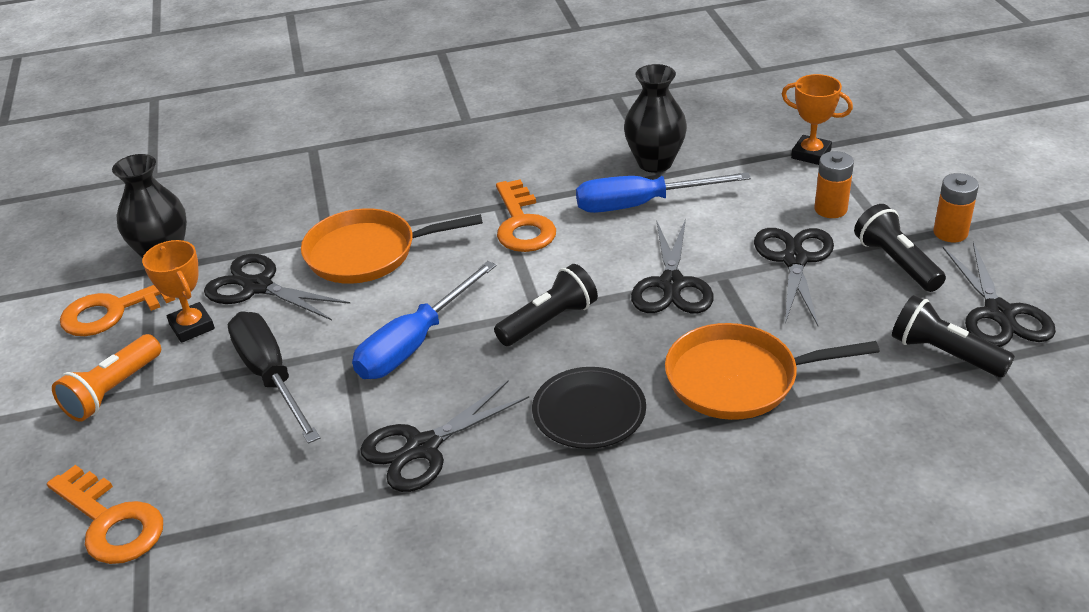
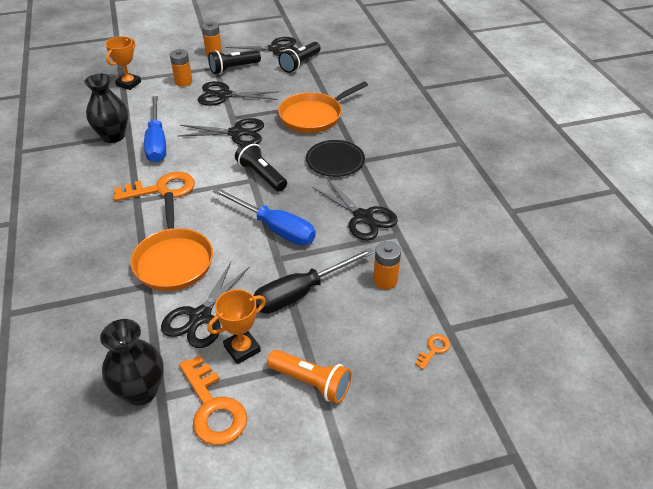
camera: 95 degrees left, 5 degrees up
(111, 522) = (433, 349): orange key -> orange key, size x0.47
(266, 471) = (385, 280): none -> orange battery
(738, 379) = (313, 116): orange pan -> orange pan turned 60 degrees clockwise

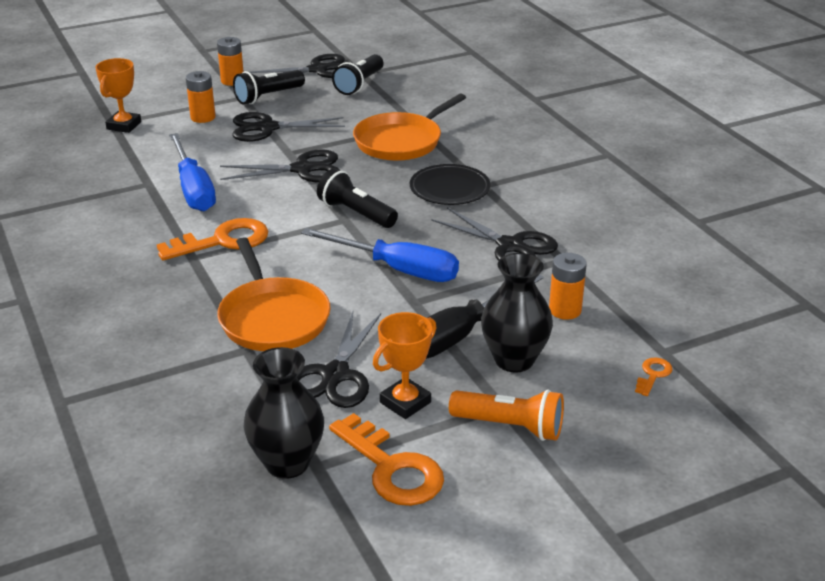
camera: 10 degrees left, 10 degrees down
(113, 136) = (127, 188): black vase -> black vase (514, 360)

